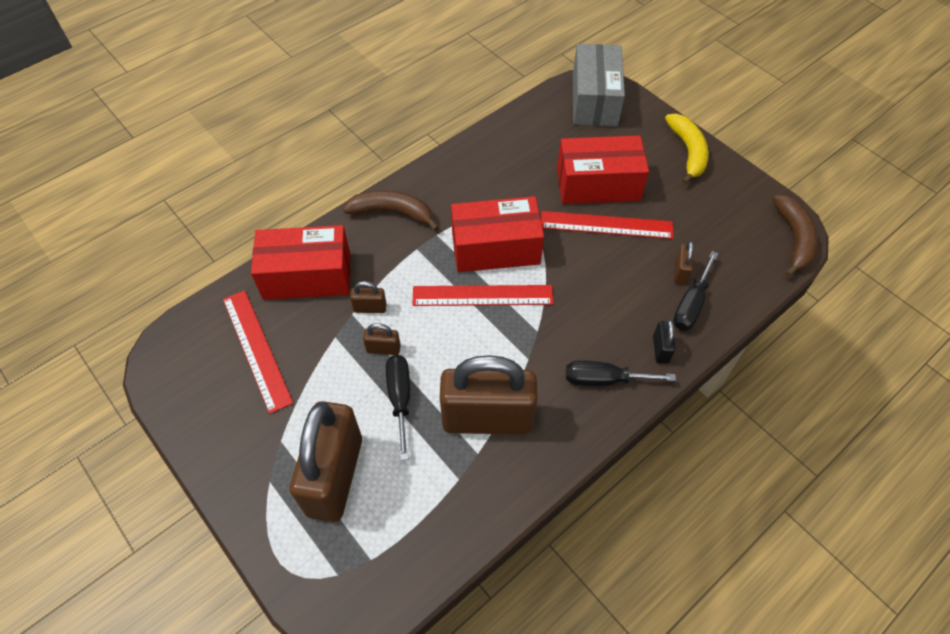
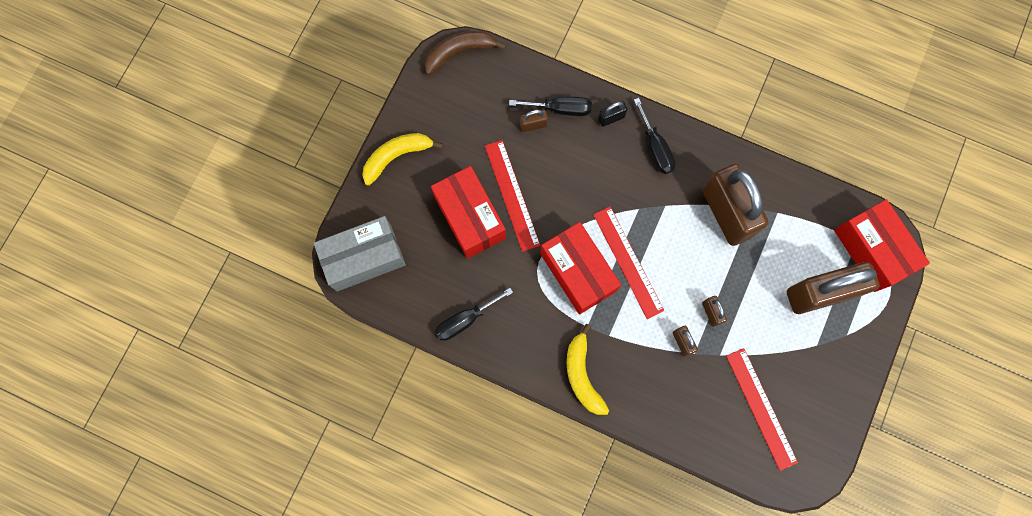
camera: 115 degrees left, 20 degrees up
(256, 349) = (761, 408): red ruler -> red ruler turned 60 degrees counterclockwise
(307, 276) = (679, 409): red box -> red box (872, 250)
(393, 213) = (582, 374): brown banana -> yellow banana
(400, 398) = (743, 280): black screwdriver -> black screwdriver (465, 320)

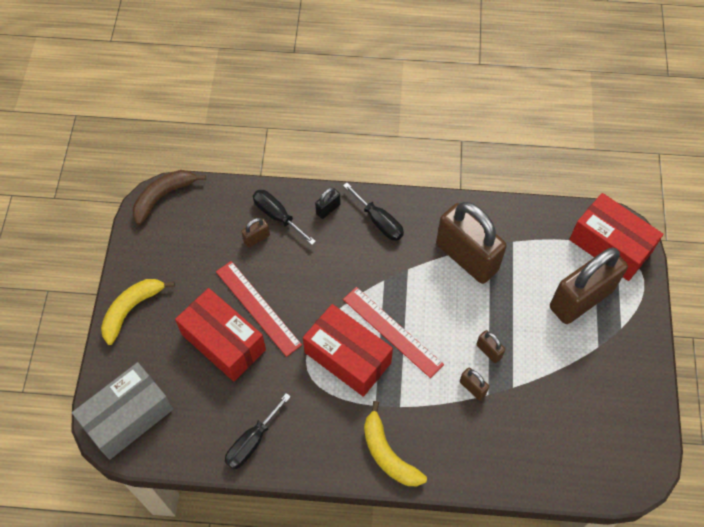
camera: 20 degrees left, 15 degrees down
(560, 109) = (277, 216): black screwdriver -> black screwdriver turned 120 degrees counterclockwise
(761, 408) = (572, 423): red ruler -> none

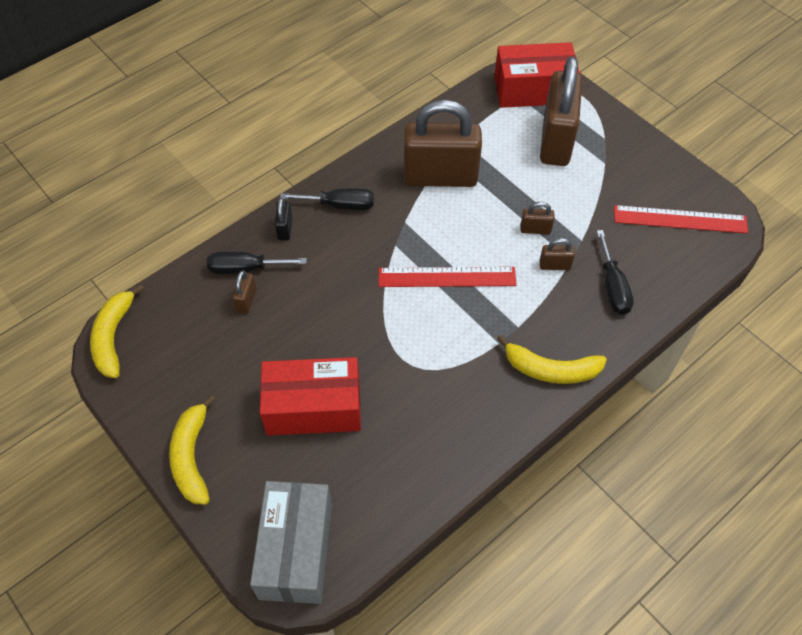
camera: 45 degrees left, 5 degrees down
(163, 196) = (114, 337): brown banana -> yellow banana
(252, 442) = (433, 463): black screwdriver -> black screwdriver (612, 287)
(258, 307) = (312, 353): red ruler -> red ruler (680, 219)
(347, 357) = (434, 326): red box -> none

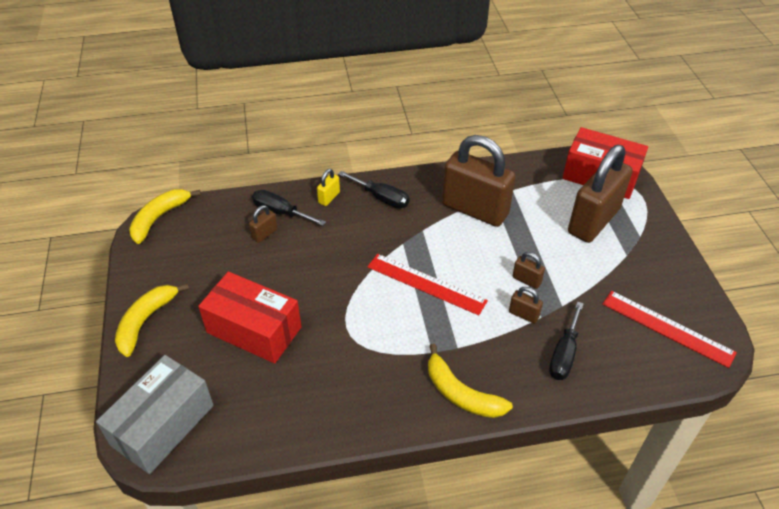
camera: 30 degrees right, 10 degrees down
(285, 229) = (329, 198): black padlock -> yellow padlock

